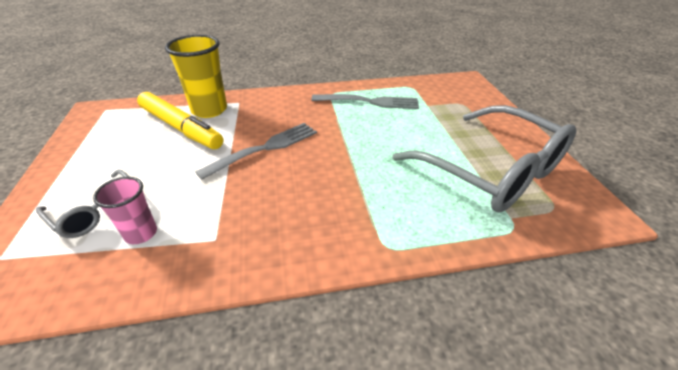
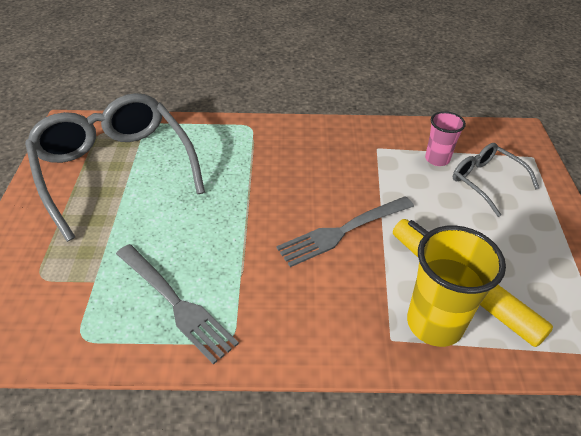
camera: 170 degrees left, 5 degrees up
(370, 102) = (176, 304): grey fork -> grey fork turned 150 degrees counterclockwise

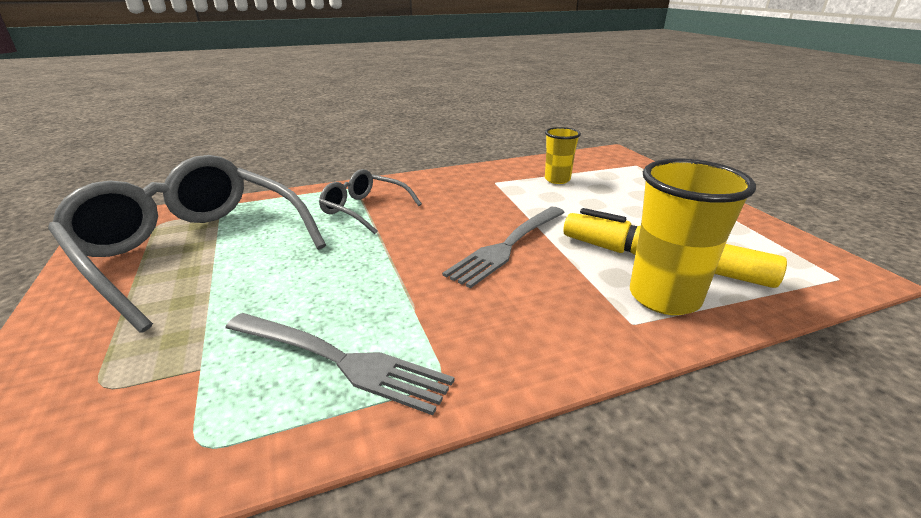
camera: 20 degrees left, 15 degrees down
(437, 159) = (557, 179): pink cup -> yellow cup
(486, 182) = (614, 186): grey glasses -> grey glasses (365, 210)

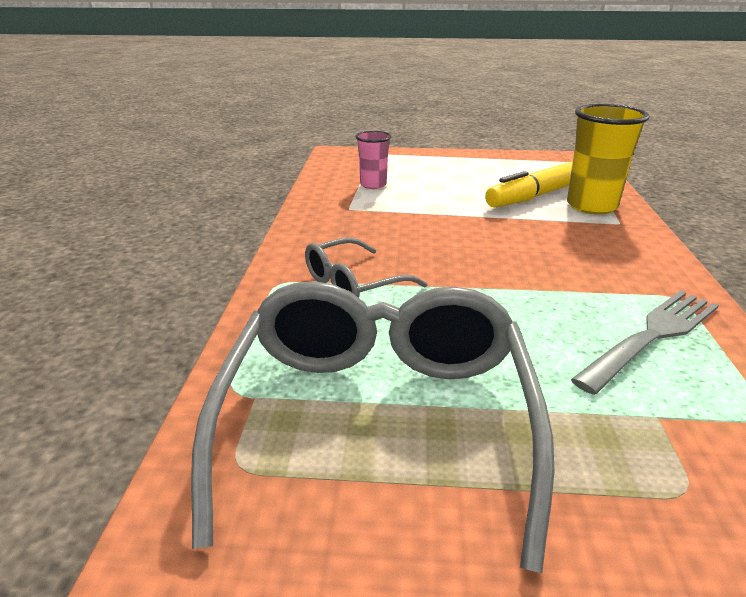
camera: 65 degrees left, 0 degrees up
(194, 250) = (377, 423): grey glasses -> grey glasses turned 120 degrees clockwise
(507, 246) = (492, 234): grey fork -> none
(557, 179) = (373, 185): yellow cup -> pink cup

